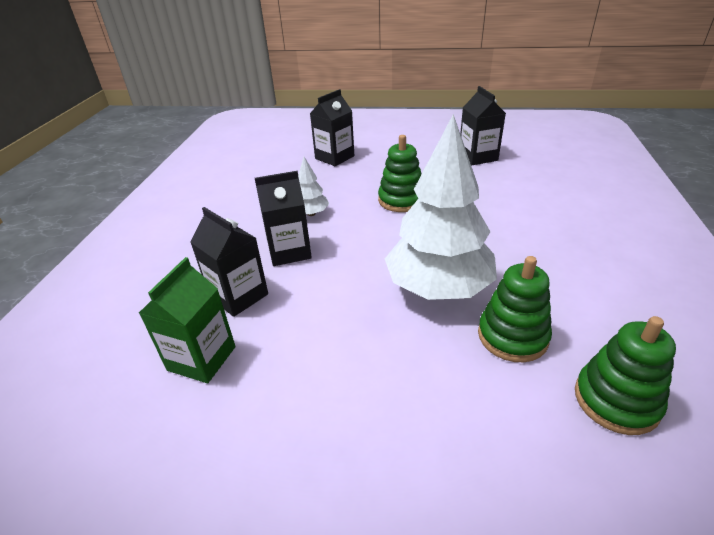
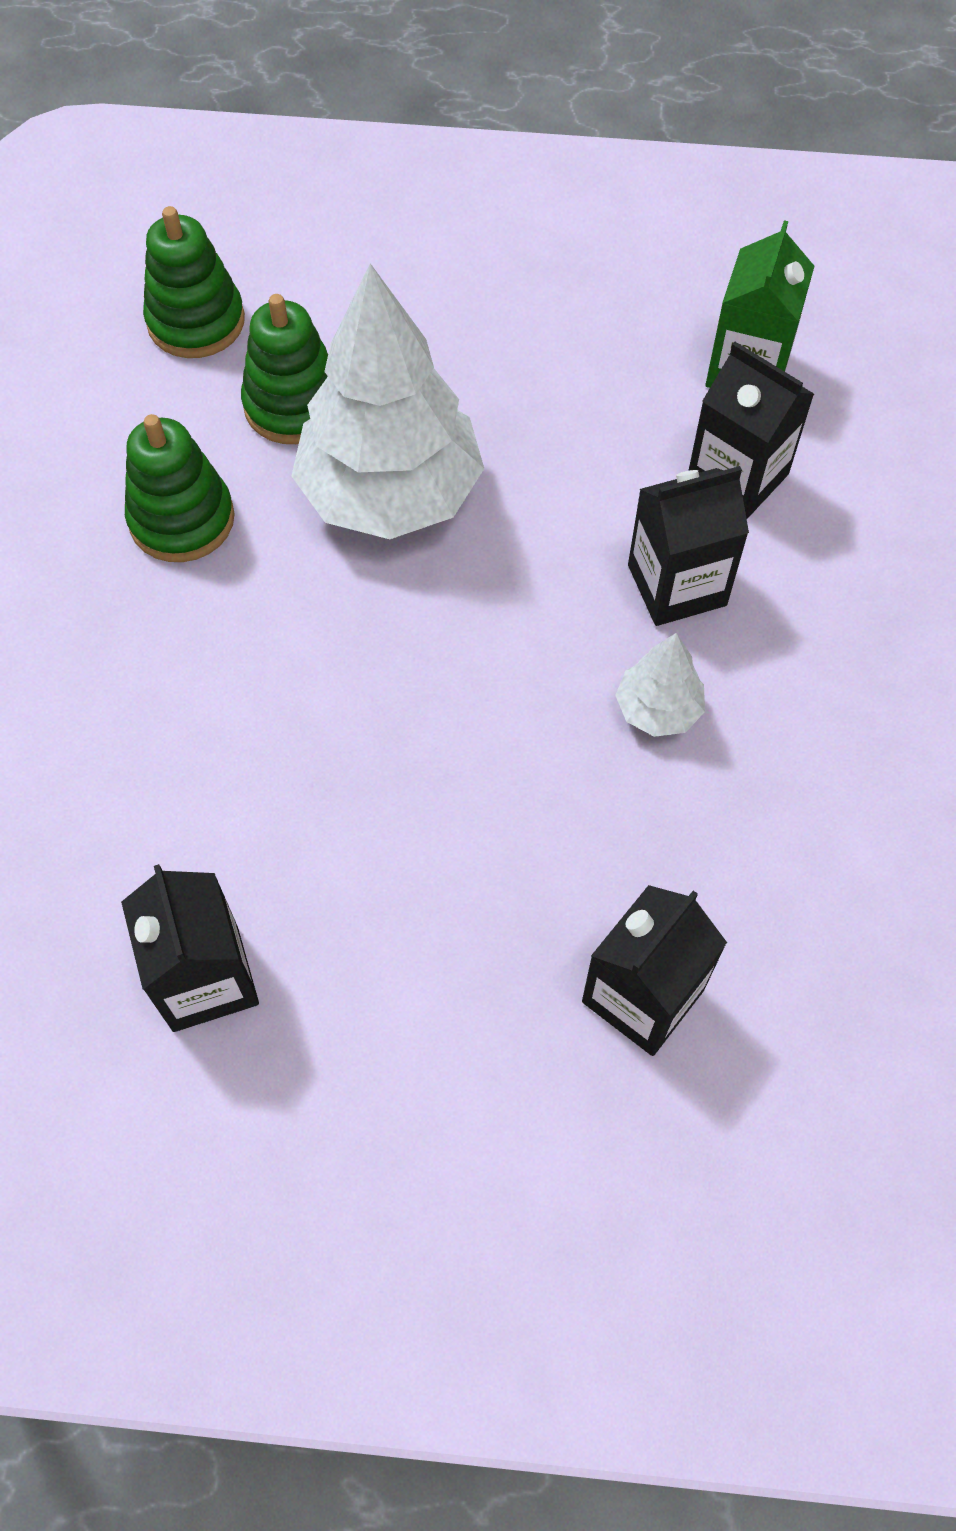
camera: 175 degrees right, 25 degrees up
(401, 200) = (444, 759): green stacking toy -> green stacking toy (182, 519)

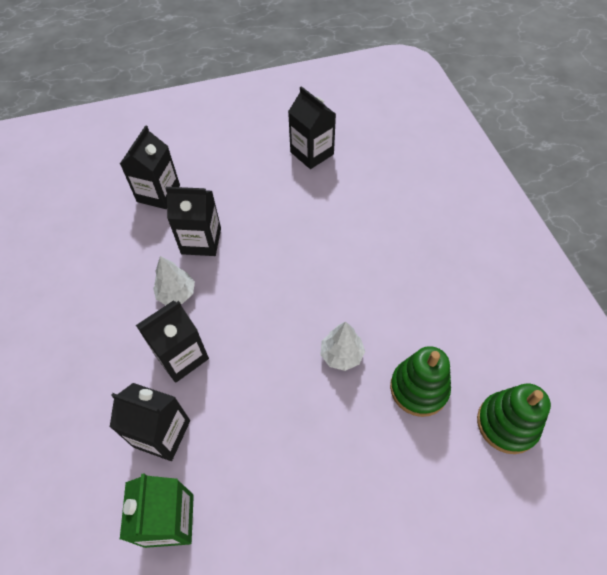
camera: 160 degrees right, 5 degrees down
(182, 519) = (431, 305): green stacking toy -> none
(390, 493) = (341, 355): white tree -> white tree, size x0.44
(573, 816) = (201, 241): none -> black carton

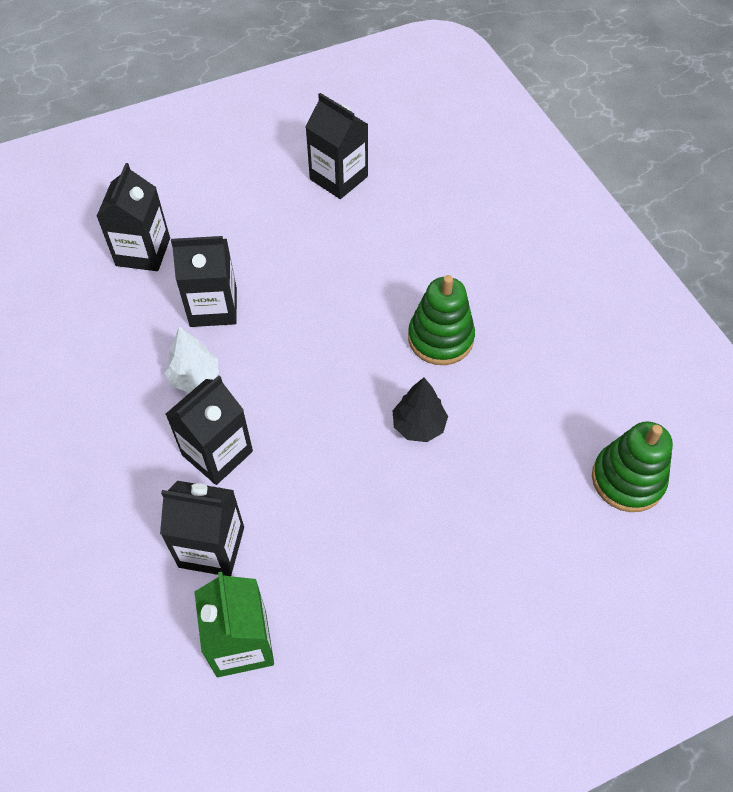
camera: 10 degrees left, 0 degrees up
(341, 355) = (419, 426): white tree -> black tree
(419, 388) = (518, 453): green stacking toy -> green stacking toy (440, 338)

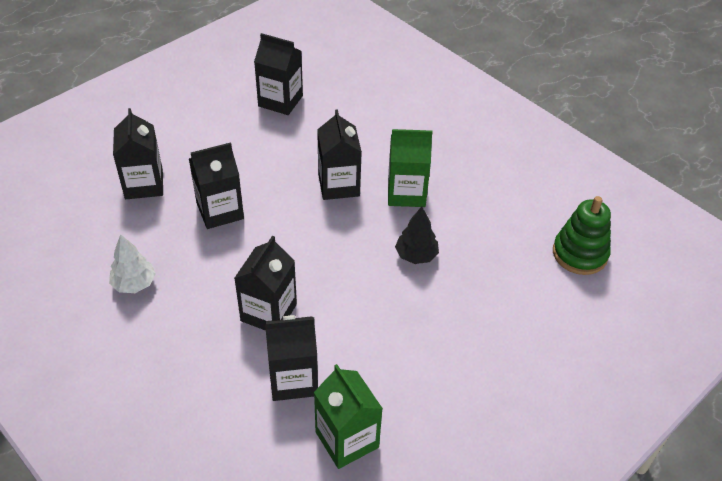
camera: 20 degrees left, 10 degrees down
(195, 377) = (227, 264): white tree -> white tree (134, 284)
(363, 307) = (338, 185): none -> black carton
(440, 338) = (406, 193): green stacking toy -> green carton

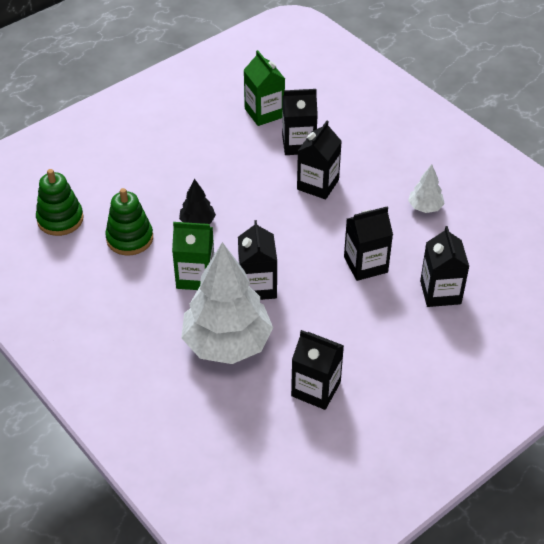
camera: 175 degrees left, 0 degrees up
(364, 133) = (227, 343): none -> white tree
(490, 233) = (130, 238): none -> green stacking toy

